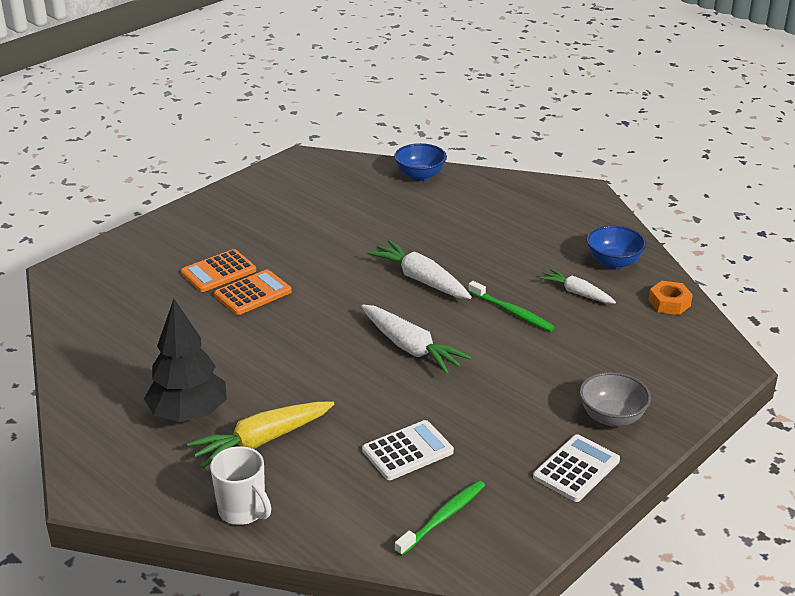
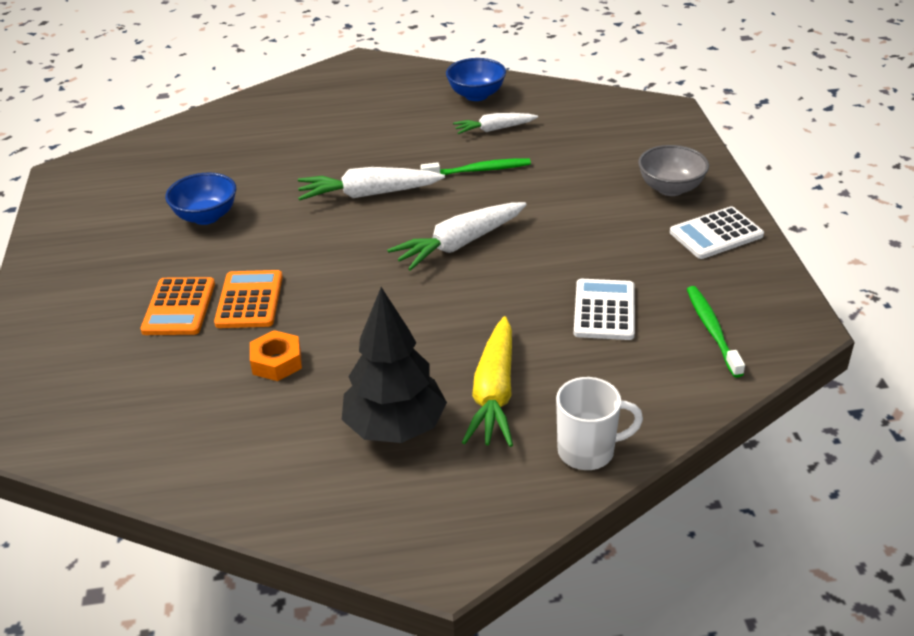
camera: 50 degrees left, 5 degrees up
(410, 347) = (460, 244): white carrot -> white carrot turned 150 degrees clockwise
(420, 175) = (208, 123): blue bowl -> blue bowl (206, 216)
(576, 469) = (716, 234): white calculator -> white calculator turned 105 degrees counterclockwise
(669, 303) = (560, 98): orange nut -> orange nut (277, 362)

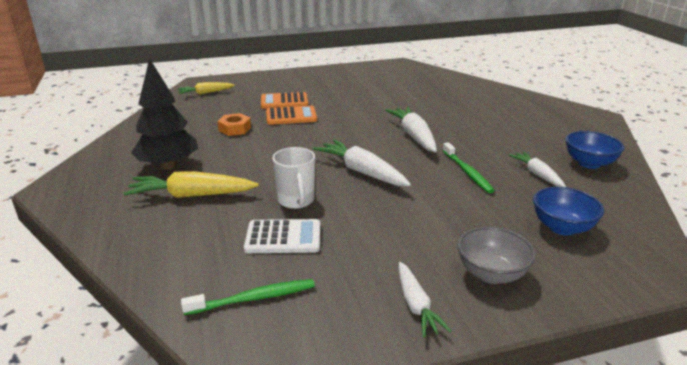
camera: 80 degrees right, 10 degrees down
(75, 411) = (205, 93): none -> yellow carrot
(206, 216) = (370, 97): blue bowl -> blue bowl (562, 227)
(588, 451) = (121, 234): white mug -> white mug (296, 200)
(716, 234) = (416, 305): white calculator -> white carrot

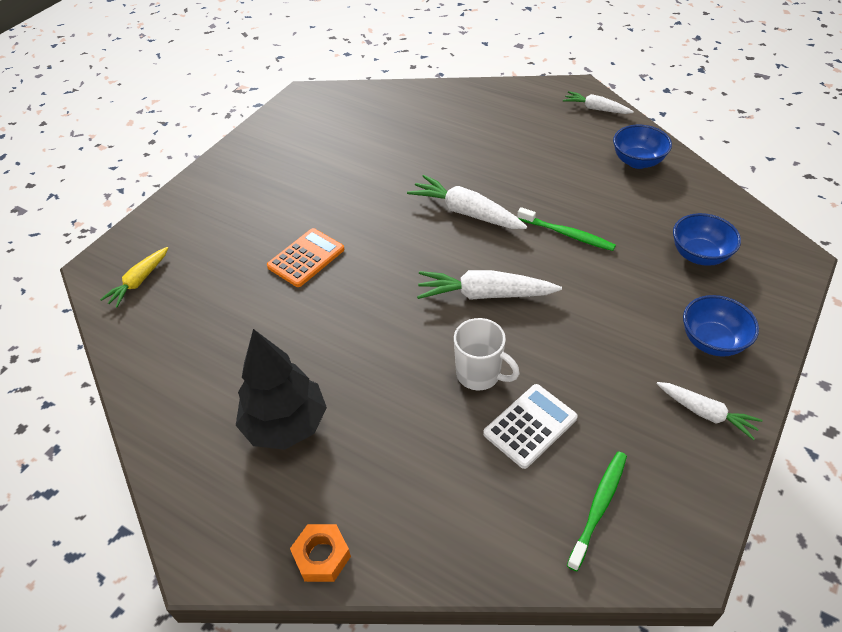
camera: 40 degrees left, 20 degrees up
(192, 195) = (375, 443): yellow carrot -> none
(235, 129) = (272, 319): orange nut -> orange nut (321, 556)
(284, 101) = (263, 238): orange calculator -> none
(491, 274) = (712, 341): grey bowl -> blue bowl
(537, 175) = (619, 201): white carrot -> white carrot (596, 109)

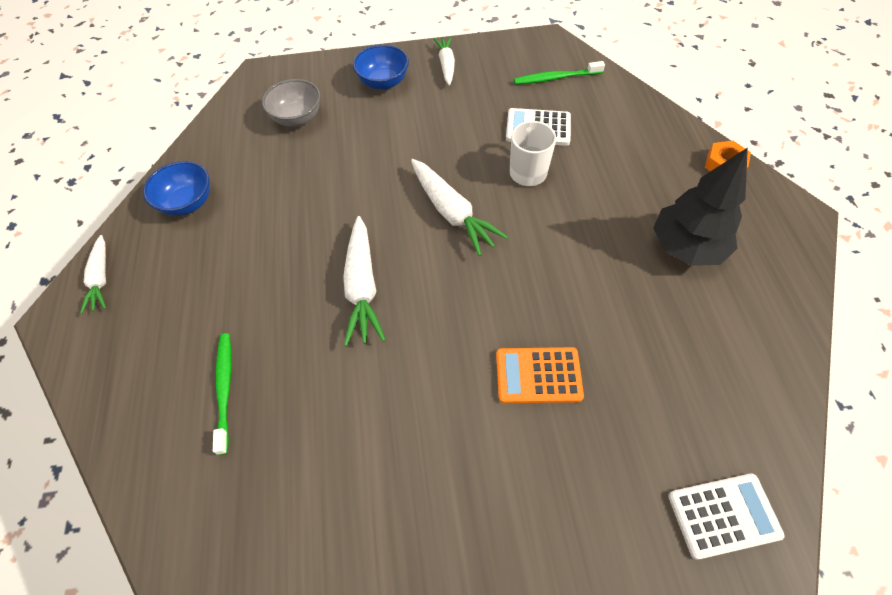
camera: 130 degrees left, 10 degrees up
(139, 281) = (723, 515): yellow carrot -> white calculator
(567, 234) = (334, 200): green toothbrush -> green toothbrush (224, 389)
(699, 255) = (297, 118): blue bowl -> grey bowl

